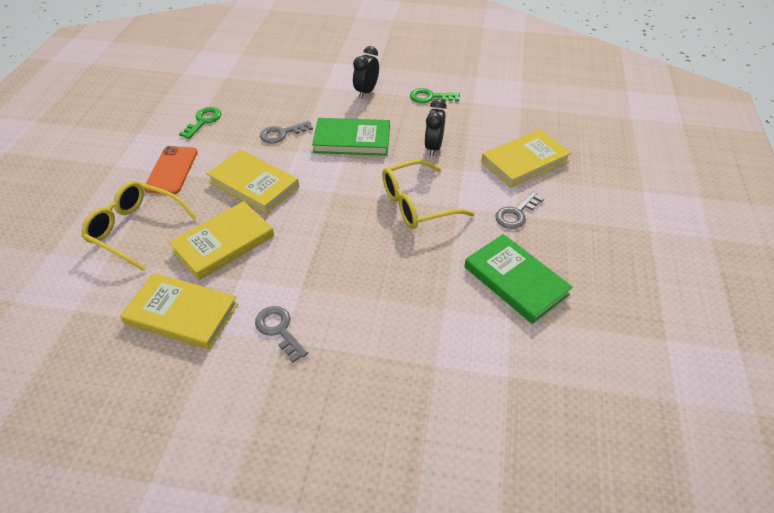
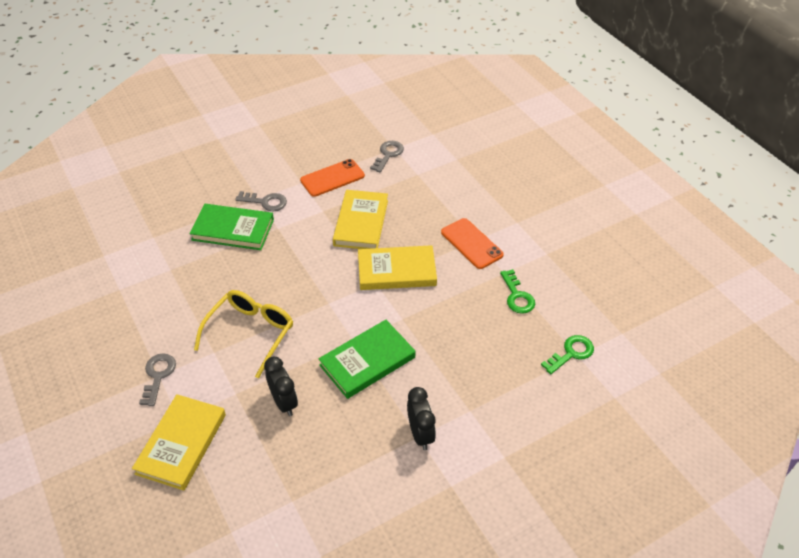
camera: 140 degrees right, 0 degrees up
(136, 230) = (428, 197): yellow glasses -> none
(182, 313) = (332, 178): yellow book -> orange phone
(282, 134) = (435, 327): grey key -> grey key (388, 154)
(430, 97) = (345, 474): green key -> green key (571, 353)
(515, 280) = (128, 317): green book -> green book (233, 230)

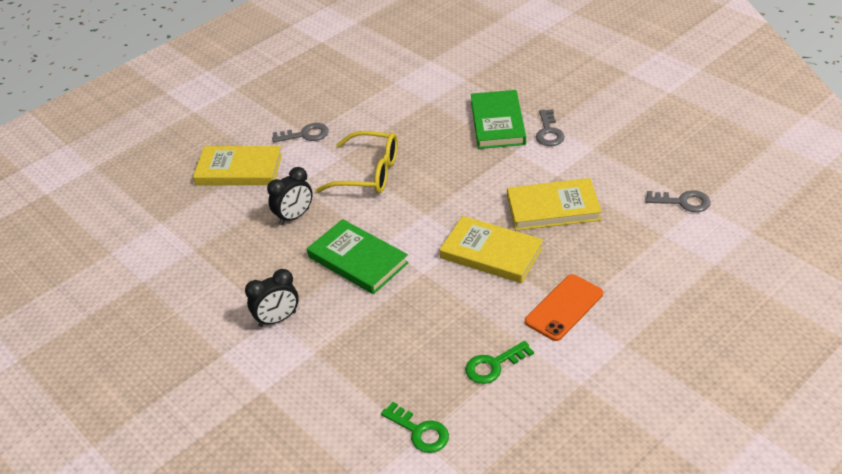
camera: 80 degrees right, 5 degrees down
(332, 178) = (614, 168): orange phone -> none
(396, 271) = (491, 253): yellow book -> yellow book turned 45 degrees counterclockwise

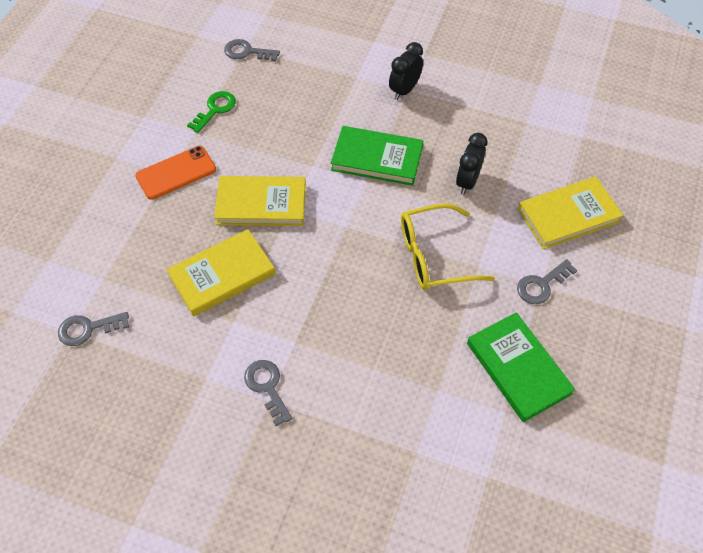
camera: 150 degrees right, 15 degrees up
(420, 431) = (247, 52): green key -> grey key
(497, 123) = (335, 382): green book -> green book (518, 368)
(564, 307) = (176, 173): orange phone -> orange phone turned 45 degrees clockwise

